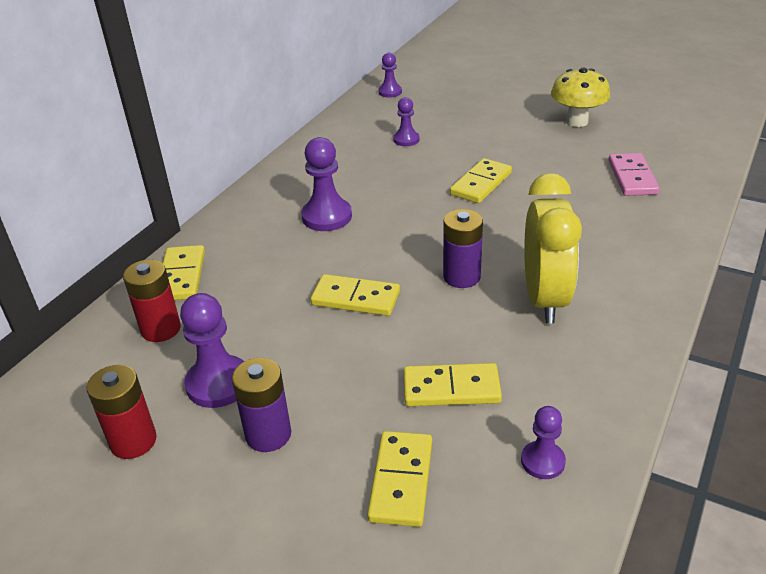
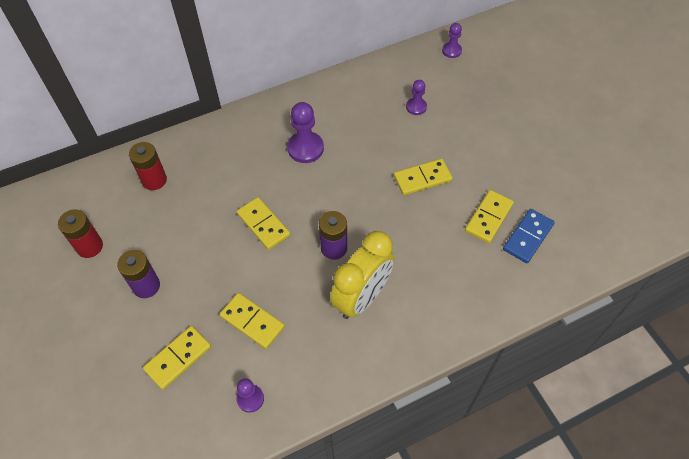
camera: 35 degrees right, 20 degrees up
(181, 276) = (193, 147): yellow domino -> yellow domino (488, 218)
(218, 383) = (151, 237): purple pawn -> none
(577, 121) = (550, 159): yellow mushroom -> none
(632, 177) = (528, 237): pink domino -> blue domino

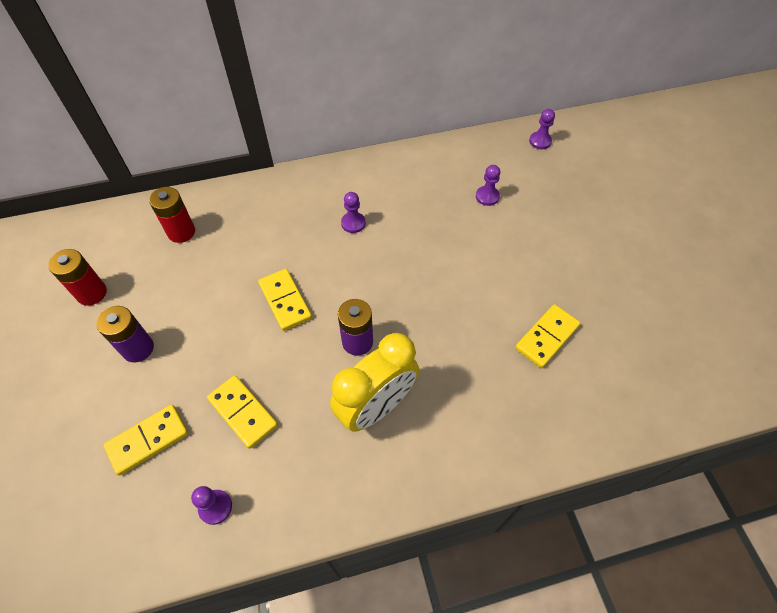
camera: 10 degrees right, 0 degrees up
(305, 148) = (353, 223): purple pawn -> purple pawn, size x0.60
(422, 179) = (477, 278): yellow domino -> none
(528, 237) = (590, 369): blue domino -> none

